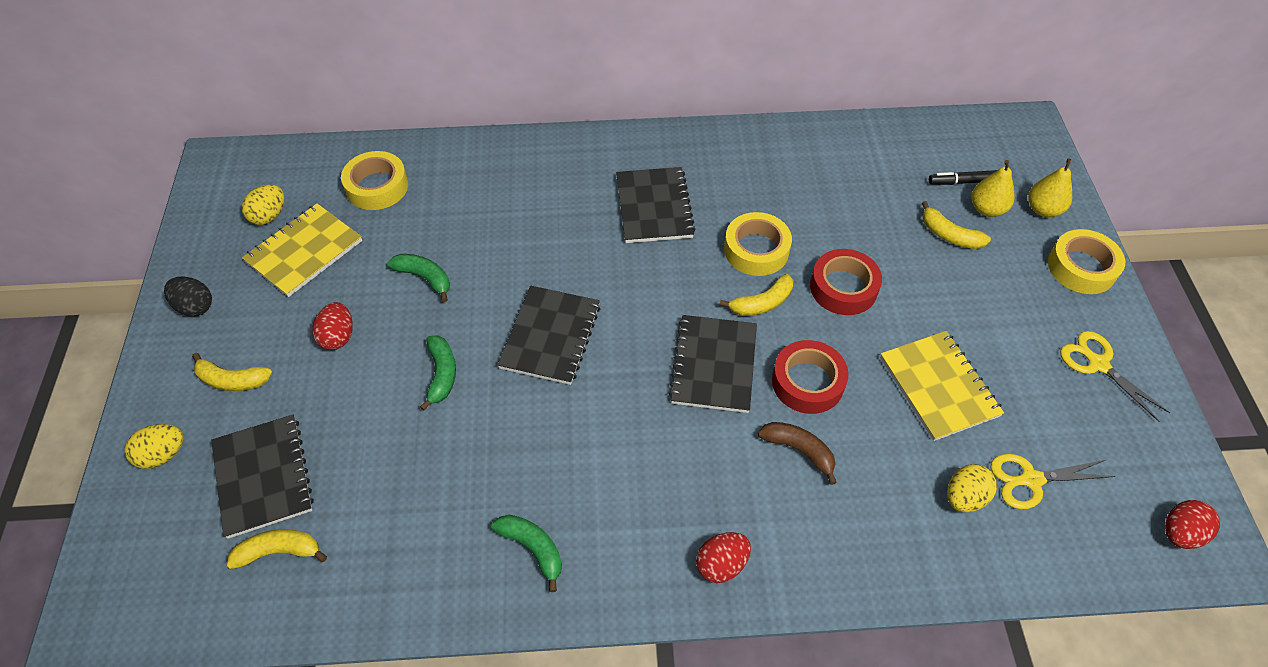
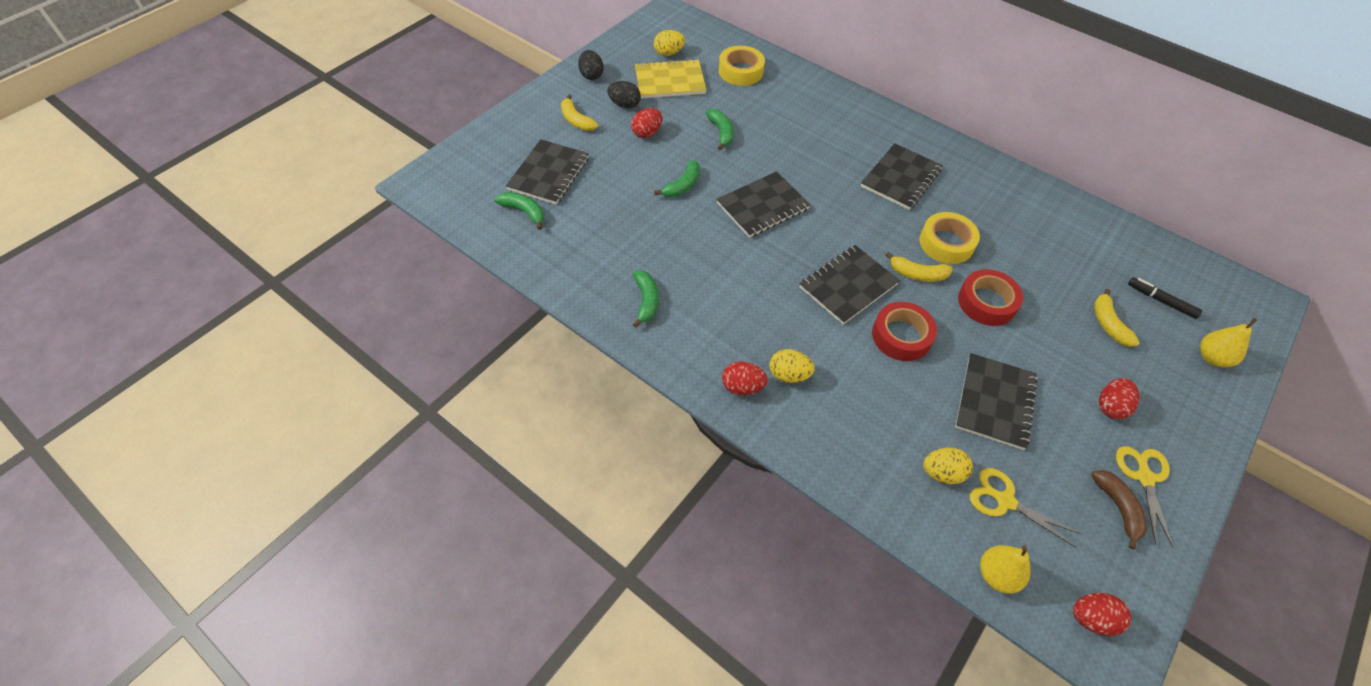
camera: 40 degrees right, 0 degrees up
(163, 455) = (514, 133): yellow egg -> yellow egg (788, 375)
(276, 318) = (624, 105): none -> black egg
(279, 551) = (524, 212): yellow banana -> green banana
(799, 450) = (855, 367): brown banana -> brown banana (1118, 508)
(938, 387) = (994, 402): yellow notebook -> black notebook
(987, 209) = (1160, 328): yellow pear -> yellow pear (997, 575)
(1020, 316) = (1110, 406): none -> red egg
(1081, 267) = (1203, 413): yellow tape -> none

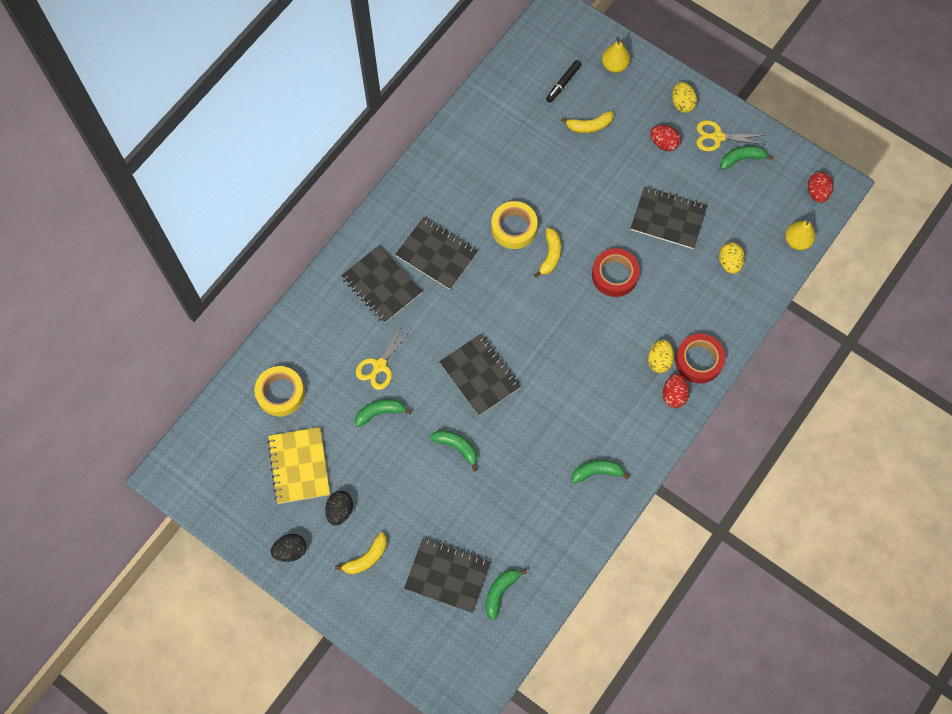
camera: 90 degrees left, 15 degrees up
(647, 133) = (383, 485): red egg -> none
(669, 53) = (249, 469): yellow egg -> yellow egg (682, 103)
(848, 286) = (567, 310): black notebook -> black notebook (382, 285)
(986, 302) = (575, 208): red tape -> red tape (698, 361)
(1004, 500) = (745, 227): yellow scissors -> yellow scissors (379, 366)
(1118, 508) = (741, 159): brown banana -> green banana

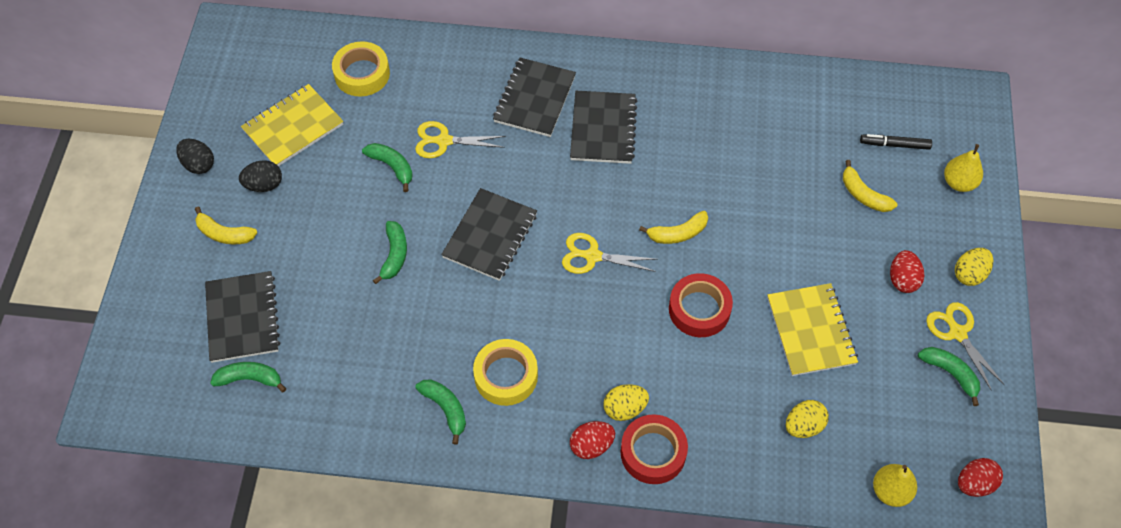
camera: 60 degrees right, 10 degrees down
(514, 228) = (685, 183): yellow tape -> yellow tape (506, 376)
(535, 318) = (592, 256): none -> yellow scissors
(668, 219) = (810, 331): black notebook -> yellow notebook

